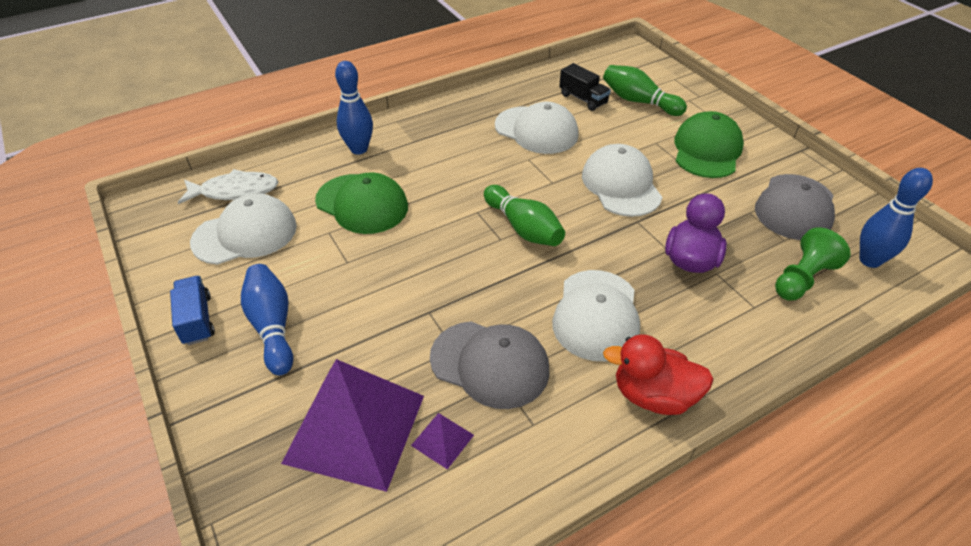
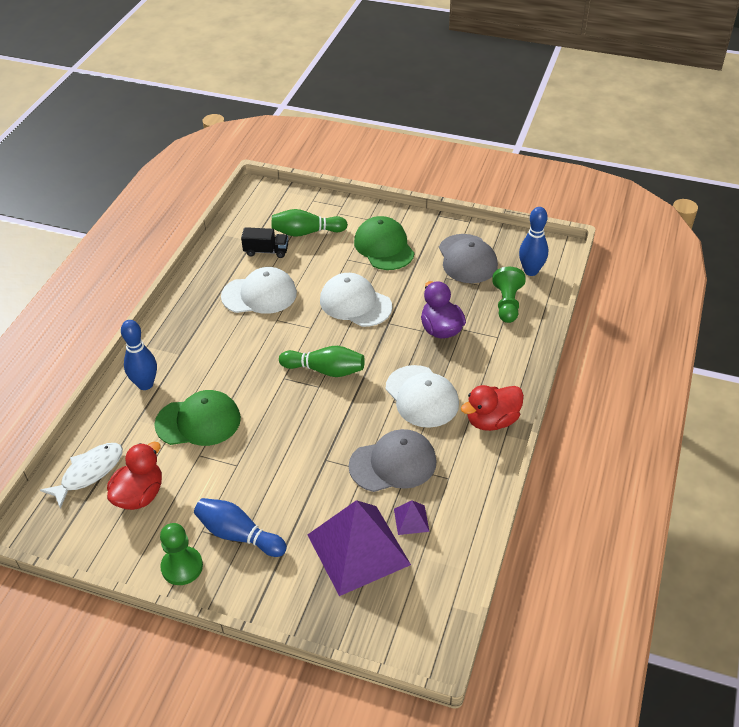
camera: 40 degrees left, 0 degrees up
(197, 320) = (182, 567): blue truck -> green pawn
(245, 234) = (139, 495): white cap -> red duck

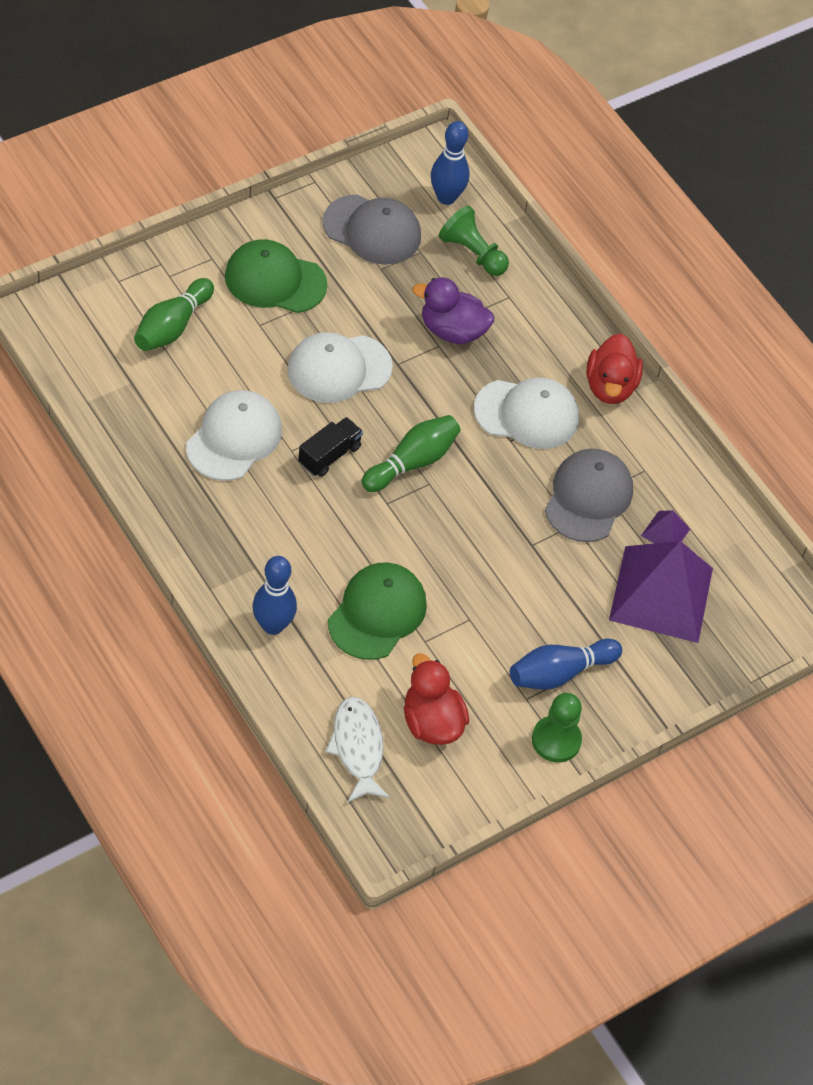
camera: 60 degrees left, 10 degrees up
(266, 251) = (164, 383): black truck -> black truck (329, 455)

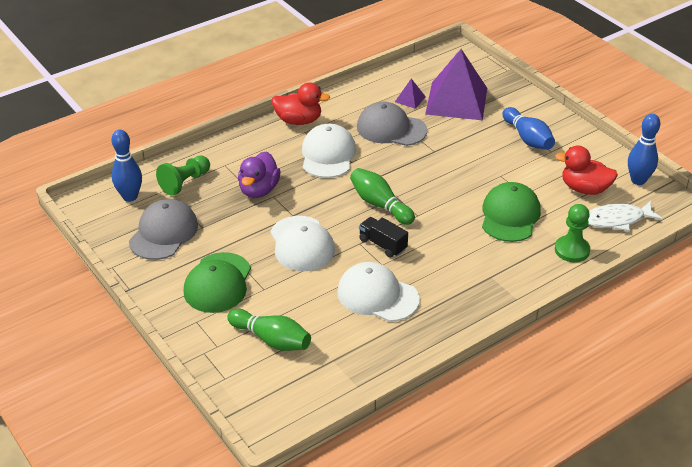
camera: 85 degrees left, 15 degrees down
(272, 625) = (537, 264): blue bowling pin -> blue bowling pin (638, 180)
(377, 613) = (510, 216): green cap -> green cap turned 75 degrees clockwise
(431, 722) = (584, 189): red duck -> red duck turned 45 degrees clockwise
(556, 740) = (576, 139): green pawn -> green pawn (572, 250)

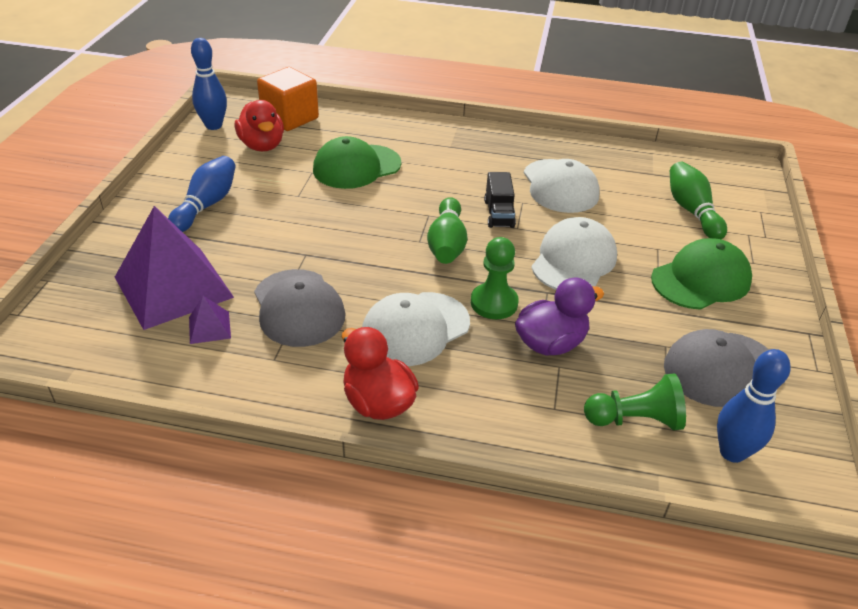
camera: 135 degrees left, 0 degrees up
(572, 250) = (362, 124): green pawn -> green pawn (494, 303)
(617, 220) = (290, 118): white fish -> orange cube

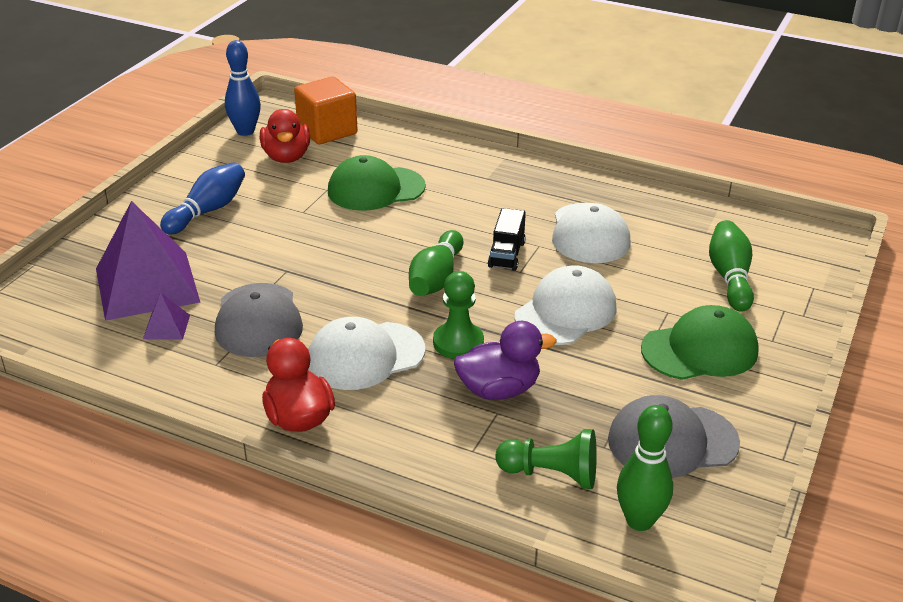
camera: 15 degrees right, 5 degrees down
(732, 452) = (639, 521): blue bowling pin -> green bowling pin

